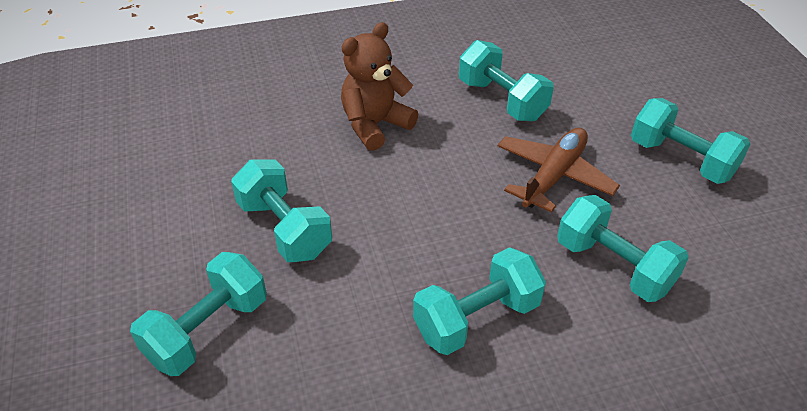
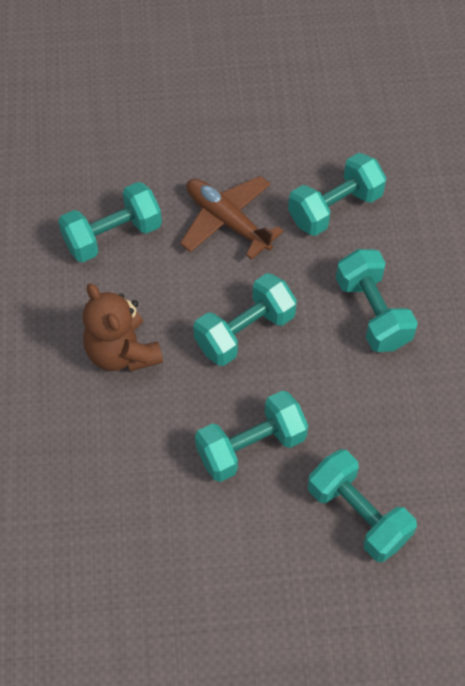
camera: 80 degrees left, 15 degrees up
(681, 159) = (227, 124): turquoise dumbbell -> turquoise dumbbell (245, 332)

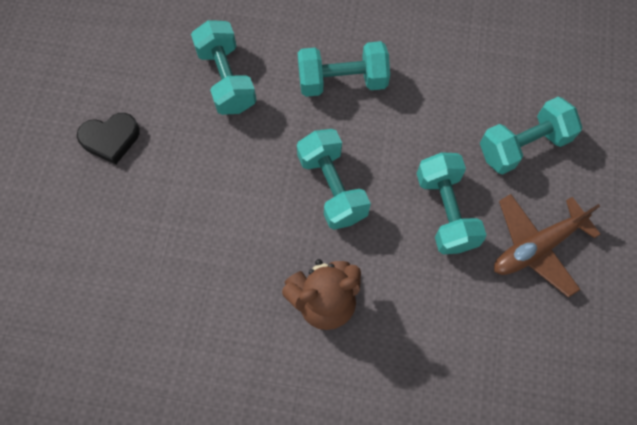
camera: 75 degrees left, 10 degrees up
(112, 236) = (191, 281): turquoise dumbbell -> none
(227, 221) = (210, 172): brown plane -> brown plane (536, 246)
(236, 133) = (111, 139): none -> black heart

